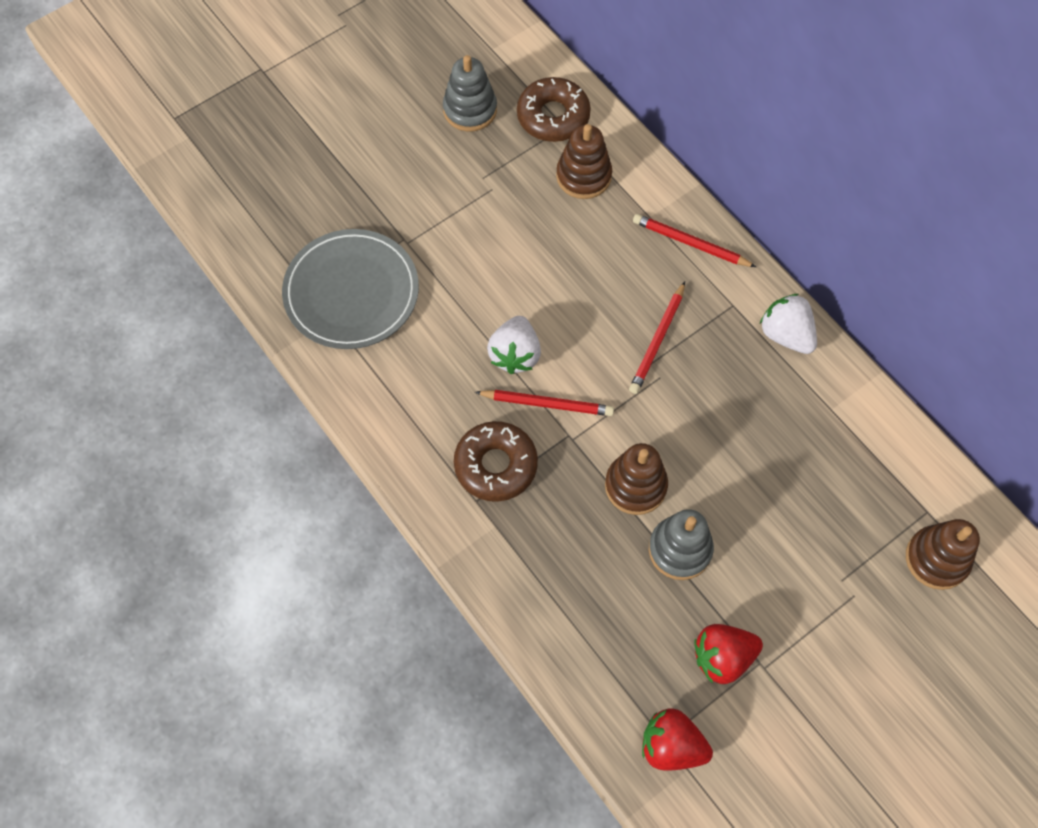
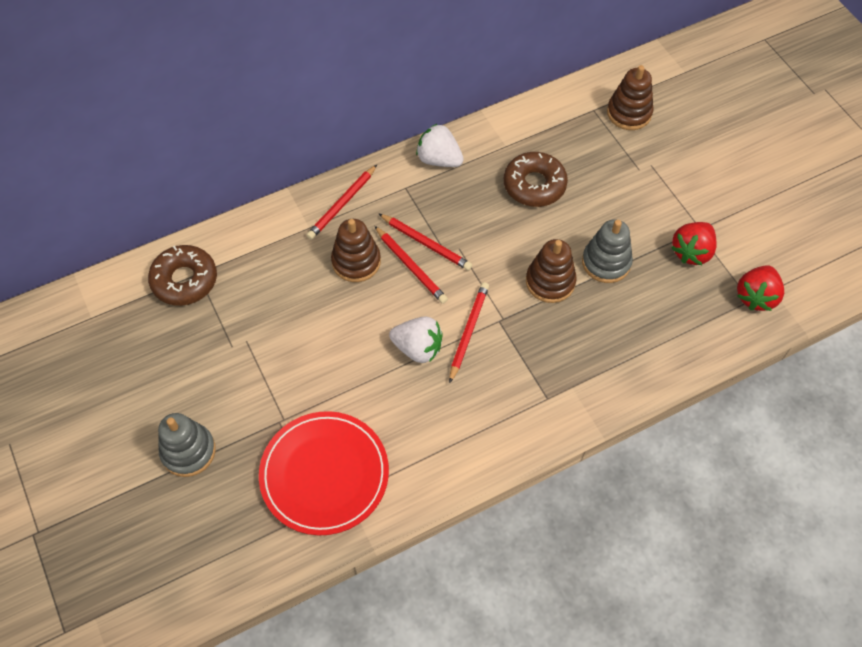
camera: 80 degrees left, 5 degrees down
(351, 292) = (324, 474): grey plate -> red plate
(470, 110) = (154, 346): grey stacking toy -> grey stacking toy (188, 451)
(496, 465) = (518, 378): brown donut -> brown donut (534, 185)
(583, 176) = (254, 268): brown stacking toy -> brown stacking toy (356, 261)
(621, 330) = (411, 266): none -> red pencil
(722, 657) = (691, 252): red strawberry -> red strawberry turned 45 degrees clockwise
(786, 335) = (439, 159): white strawberry -> white strawberry turned 60 degrees clockwise

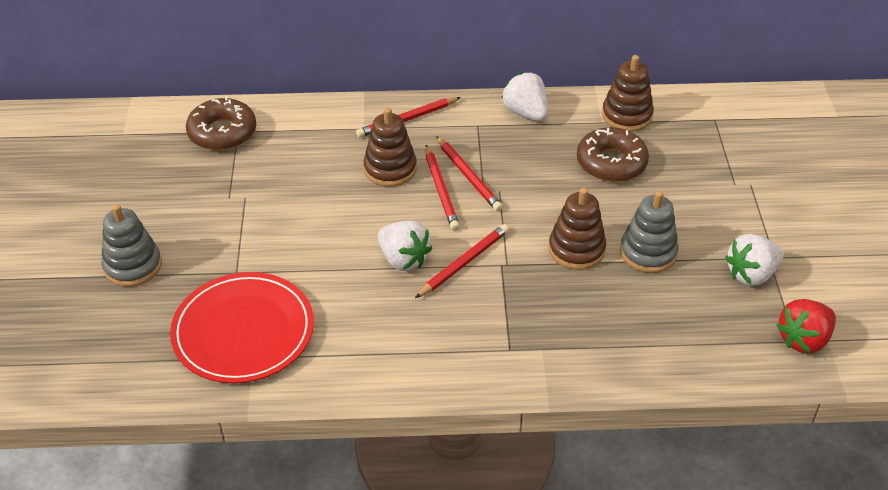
camera: 25 degrees right, 15 degrees down
(629, 113) = (752, 133): brown stacking toy -> brown stacking toy (627, 115)
(691, 252) = (751, 274): red strawberry -> white strawberry

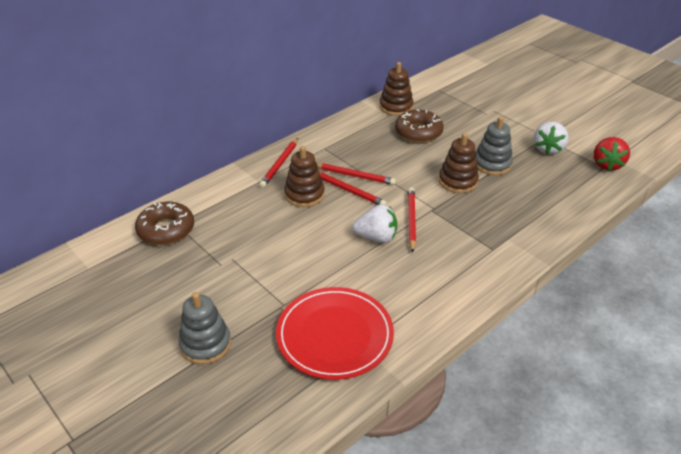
camera: 40 degrees left, 5 degrees down
(525, 113) = (342, 129): white strawberry -> none

